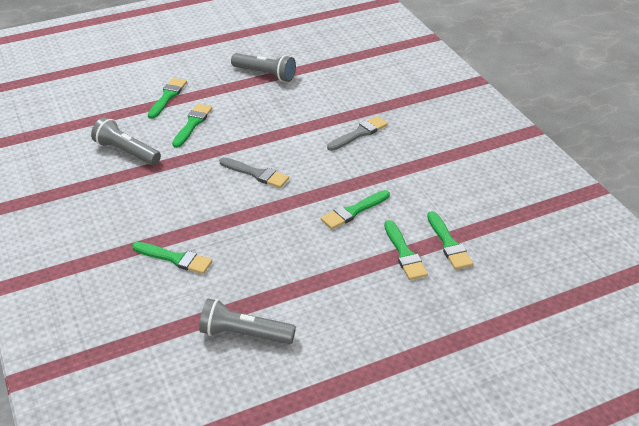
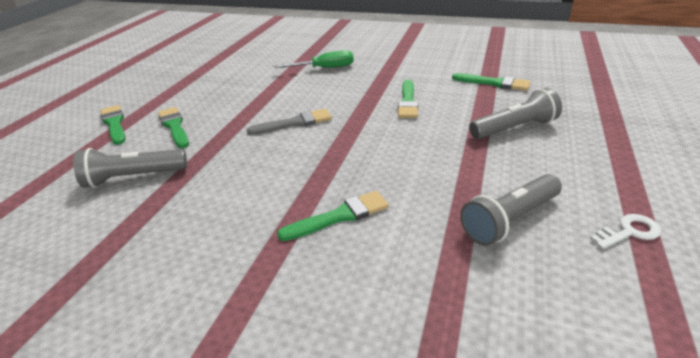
camera: 45 degrees left, 5 degrees down
(265, 74) = (188, 74): grey flashlight -> grey flashlight (514, 128)
(285, 394) = (629, 232): none -> white key
(359, 133) = (324, 68): grey brush -> green screwdriver
(404, 253) = (485, 101): green brush -> none

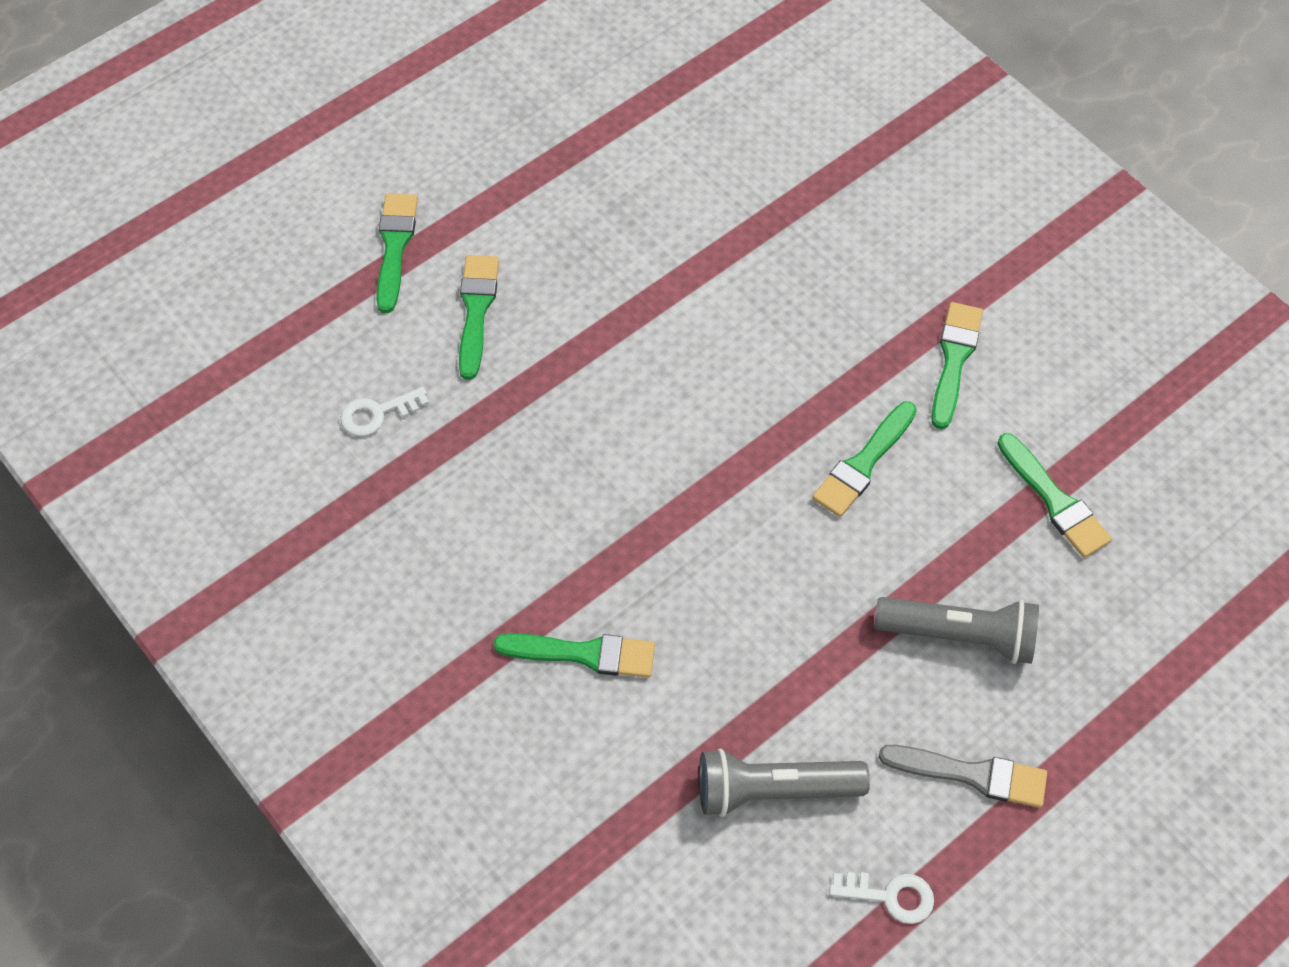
camera: 30 degrees right, 25 degrees up
(134, 177) = (377, 413): grey flashlight -> white key
(294, 123) = (651, 413): grey brush -> grey brush (972, 774)
(324, 68) = (807, 264): green screwdriver -> none
(409, 68) = (954, 359): none -> green brush

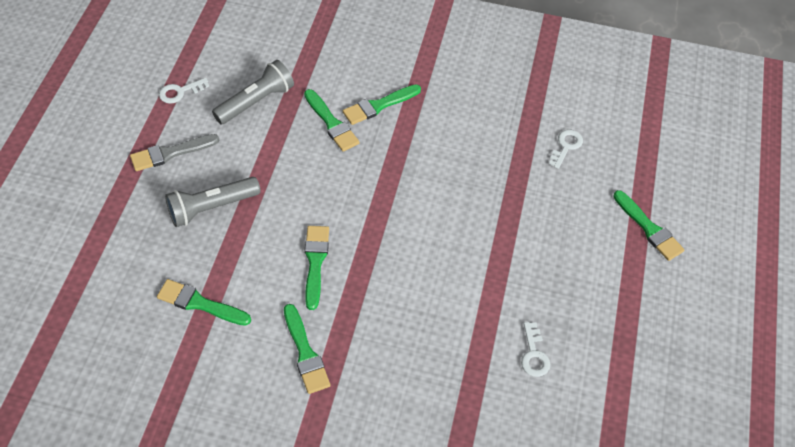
camera: 140 degrees right, 5 degrees down
(476, 310) = (575, 221): green brush -> green brush (331, 123)
(681, 201) = (534, 354): none -> white key

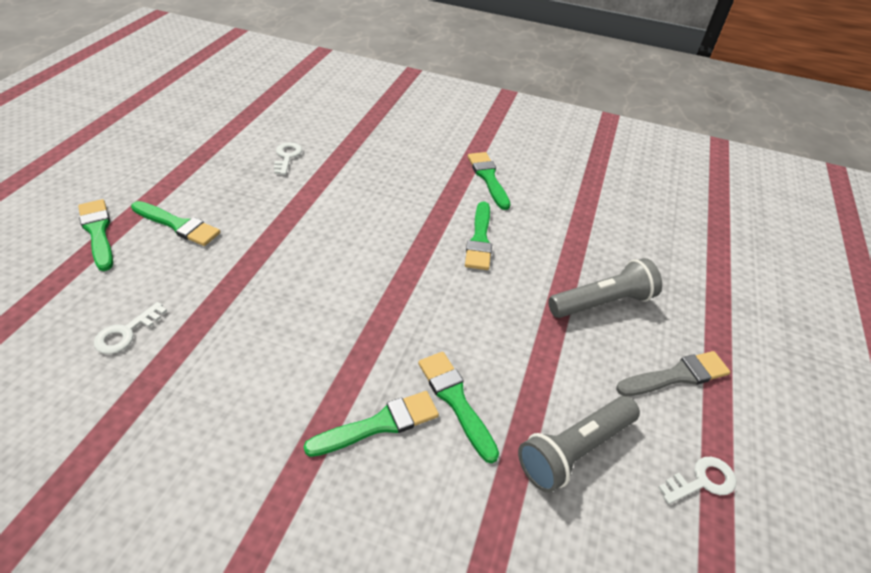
camera: 175 degrees left, 10 degrees down
(200, 303) = (590, 219): green brush -> green brush (178, 225)

